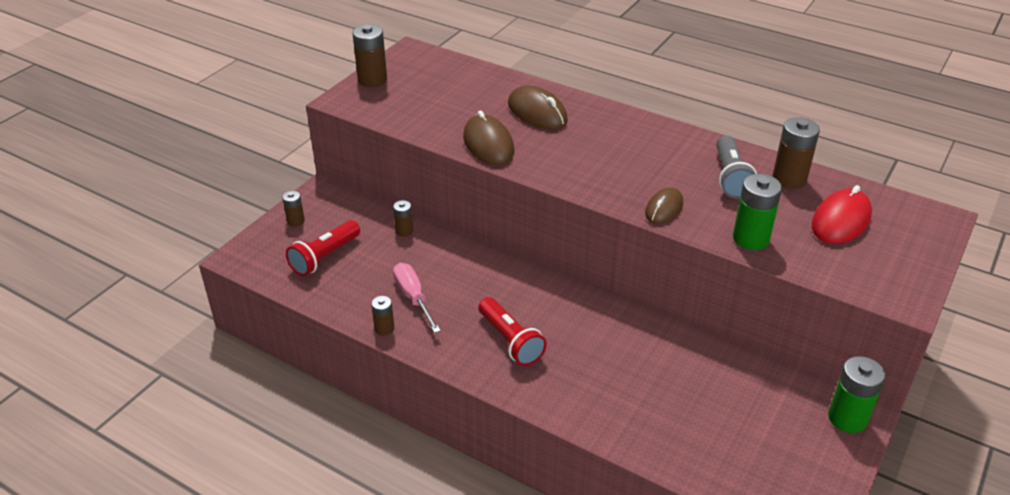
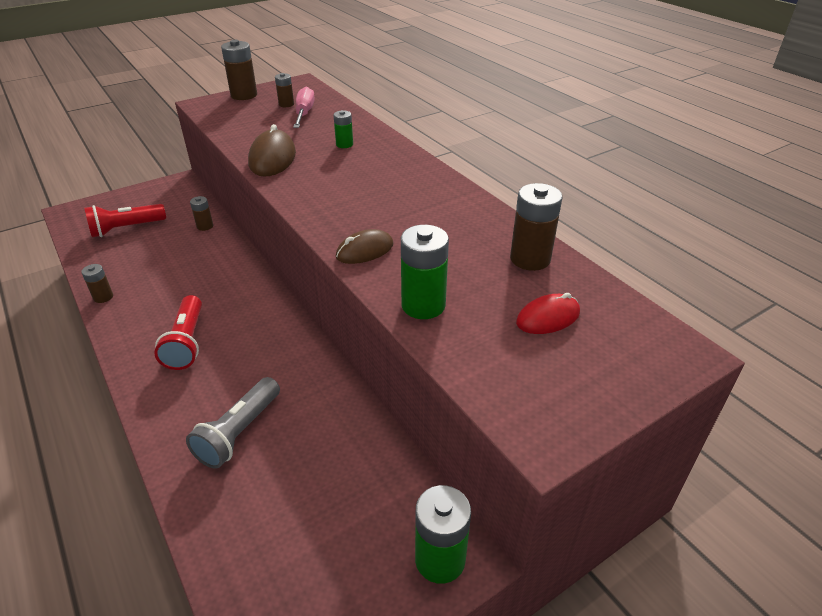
camera: 25 degrees right, 0 degrees up
(295, 221) = (137, 197): brown battery -> brown battery (286, 104)
(413, 297) = (152, 280): pink screwdriver -> pink screwdriver (304, 113)
(537, 112) = (344, 144): brown mouse -> green battery
(730, 177) = (466, 241): grey flashlight -> grey flashlight (238, 433)
(841, 221) = (548, 318): red mouse -> red mouse, size x0.65

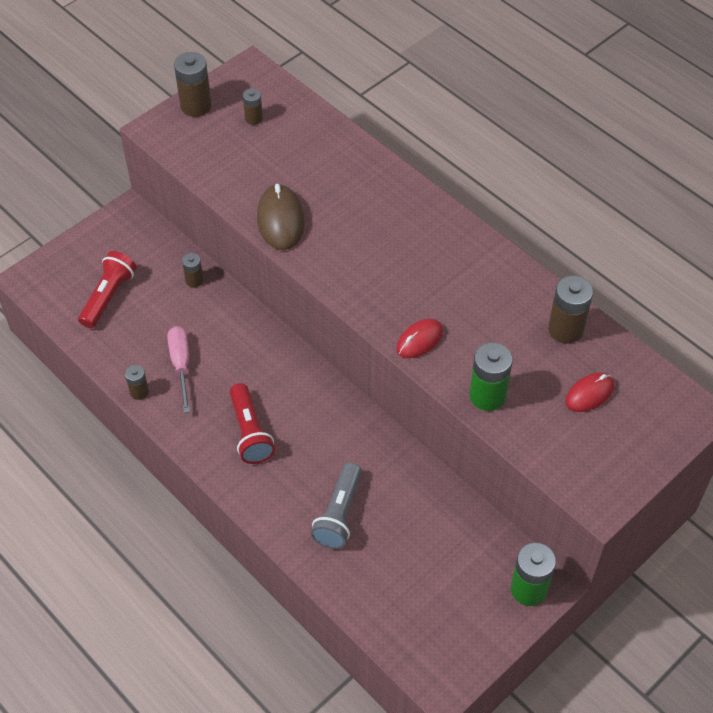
camera: 10 degrees left, 15 degrees up
(126, 229) = (109, 296): red flashlight -> red flashlight turned 150 degrees clockwise
(304, 113) = (281, 134): pink screwdriver -> pink screwdriver (181, 365)
(344, 144) = (347, 186): green battery -> none
(364, 251) = (419, 340): brown mouse -> red mouse

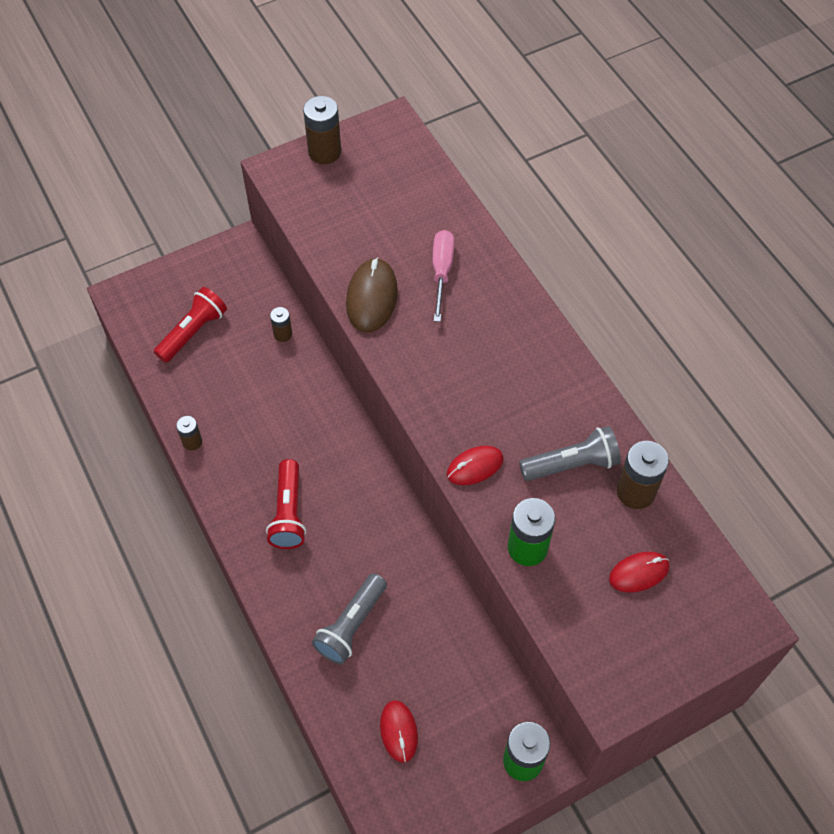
camera: 15 degrees right, 5 degrees up
(181, 365) = (242, 423): pink screwdriver -> pink screwdriver (441, 272)
(253, 118) = (379, 178): brown battery -> none
(411, 592) = (398, 731): none -> red mouse
(504, 319) = (572, 464): none -> grey flashlight

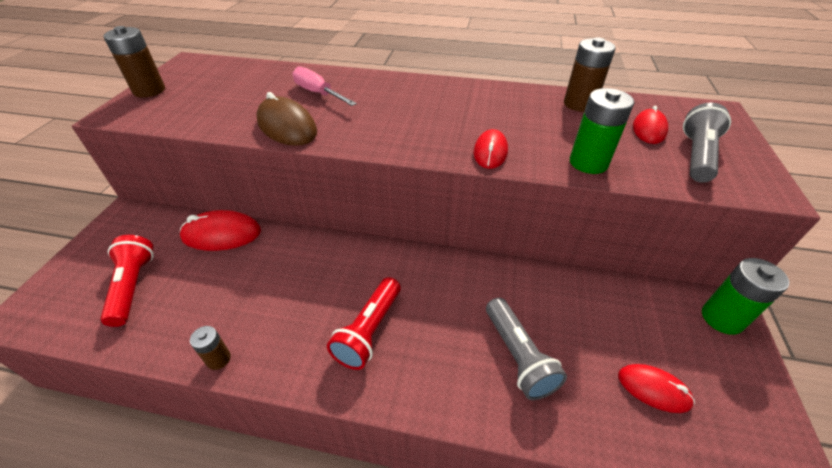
camera: 50 degrees left, 15 degrees down
(283, 334) = (222, 234): brown battery -> red mouse
(288, 513) = (369, 331): red flashlight -> red flashlight turned 75 degrees clockwise
(572, 464) = (533, 115): grey flashlight -> grey flashlight (696, 156)

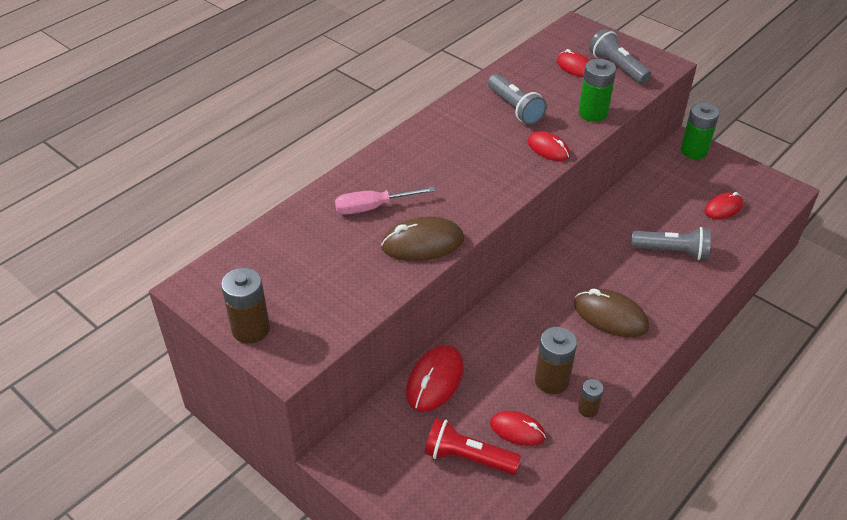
camera: 60 degrees left, 0 degrees up
(175, 310) = (517, 430): none -> red mouse
(369, 331) = (610, 316): red flashlight -> brown mouse
(529, 116) = (515, 108): none -> grey flashlight
(579, 104) = (517, 77): brown battery -> brown battery (551, 380)

